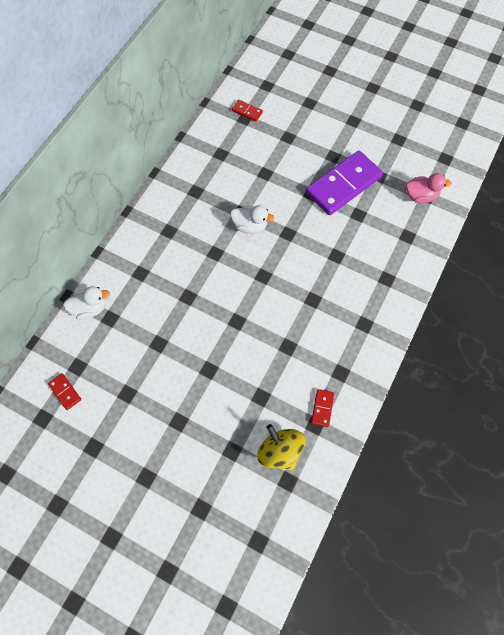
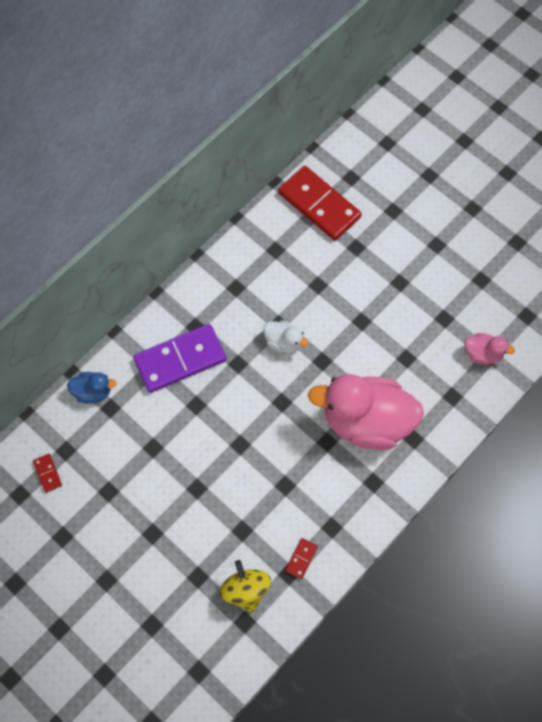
camera: 15 degrees right, 0 degrees up
(90, 308) = (93, 392): white duck -> blue duck
(247, 111) = (319, 205): red domino -> red domino, size x2.43
(342, 274) = (366, 422): none -> pink duck
(343, 185) = (400, 319): purple domino -> purple domino (180, 359)

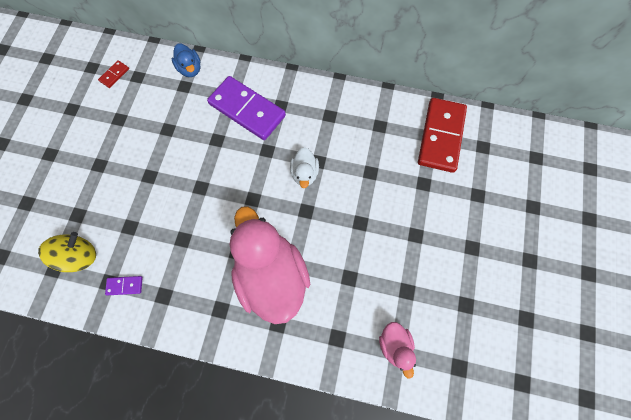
camera: 60 degrees right, 5 degrees up
(301, 558) = (125, 285): red domino -> purple domino

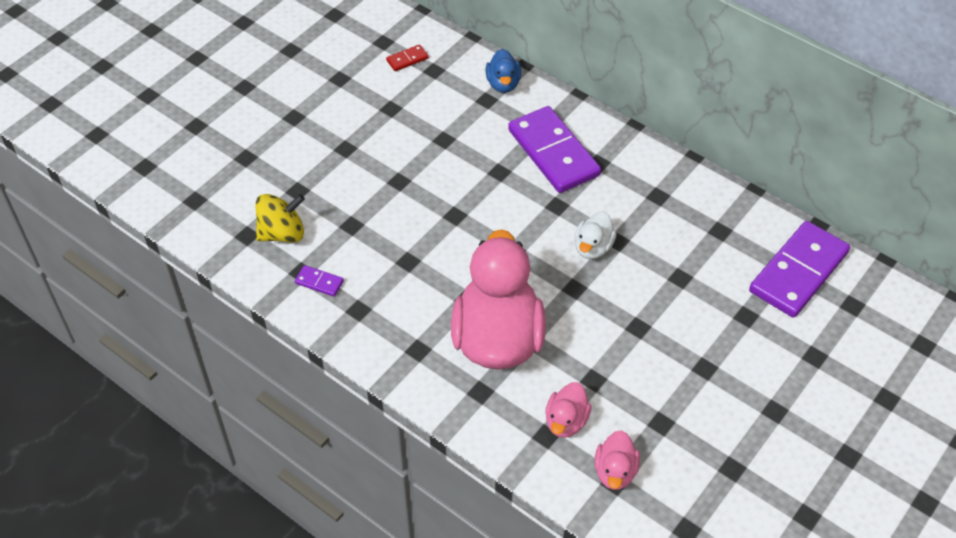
camera: 25 degrees right, 20 degrees down
(345, 320) = (566, 421): none -> pink duck
(440, 136) = (798, 272): red domino -> purple domino

